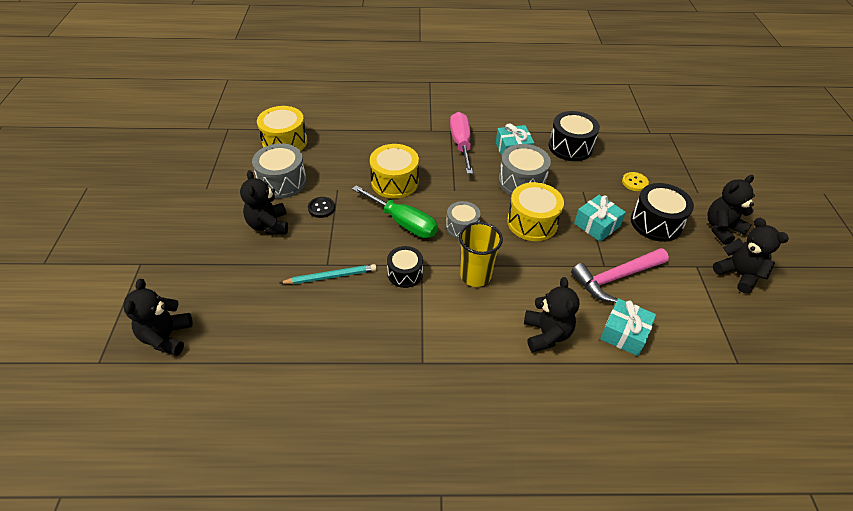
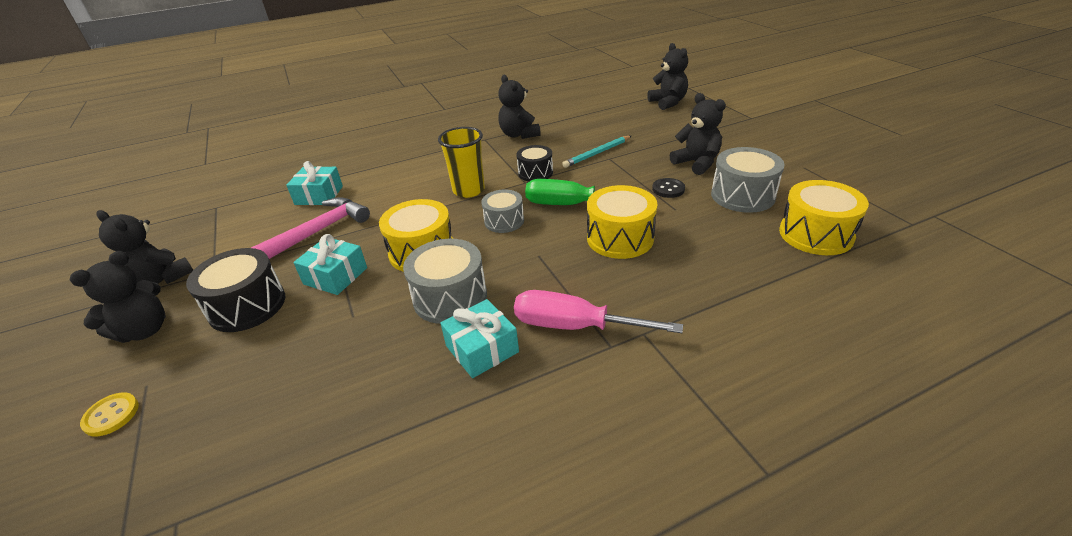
camera: 160 degrees right, 10 degrees down
(461, 144) = (574, 326): pink screwdriver -> pink screwdriver turned 135 degrees clockwise
(546, 334) = (391, 176): black teddy bear -> black teddy bear (519, 134)
(570, 147) = (375, 397): black drum -> none
(634, 182) = (260, 362): yellow button -> yellow button (111, 415)

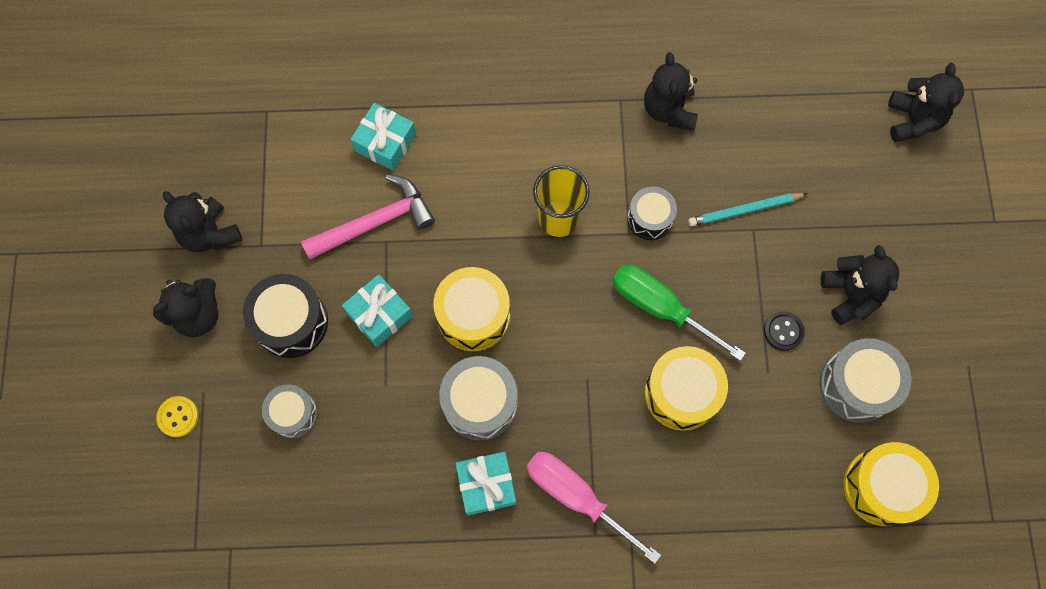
camera: 20 degrees right, 35 degrees up
(504, 221) = (575, 302): grey drum -> grey drum (293, 414)

